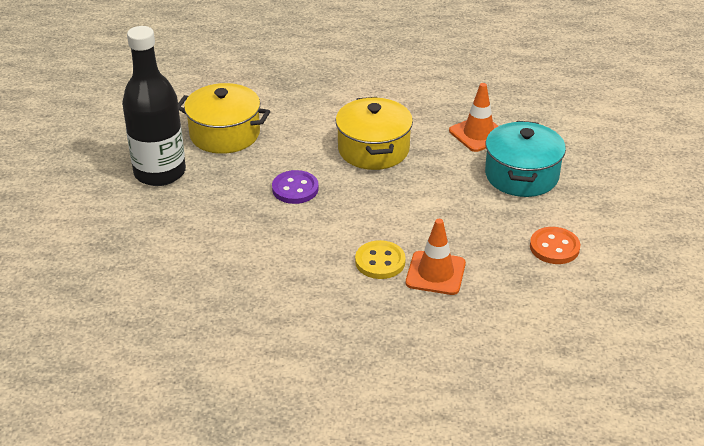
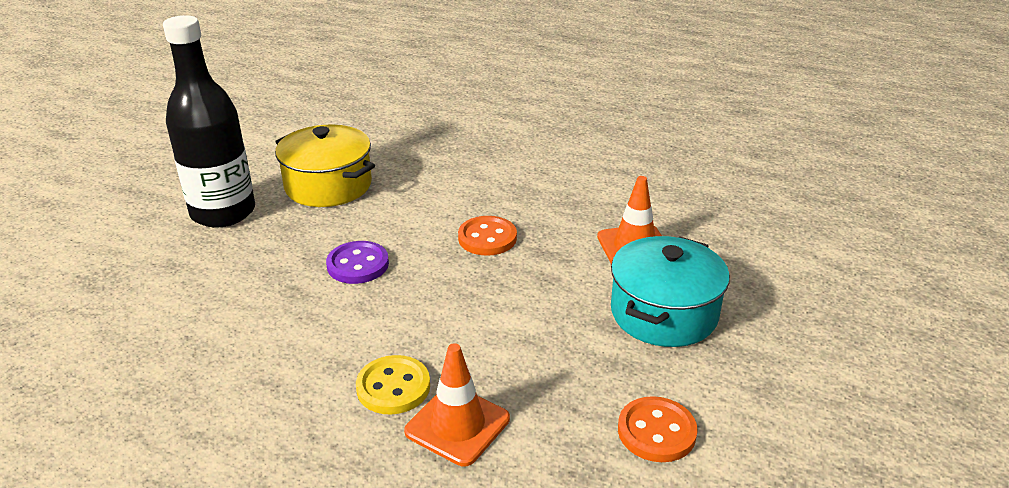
camera: 20 degrees right, 5 degrees down
(373, 149) = (487, 238): yellow pot -> orange button

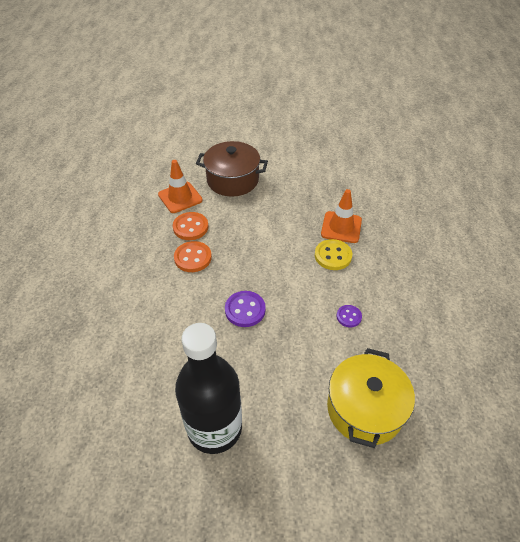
camera: 110 degrees left, 15 degrees up
(260, 362) = (348, 316): none -> purple button
(328, 185) = (153, 372): yellow pot -> yellow pot (364, 409)
(656, 431) = (308, 172): orange button -> orange button (190, 227)
(663, 313) = (232, 180): turquoise pot -> brown pot

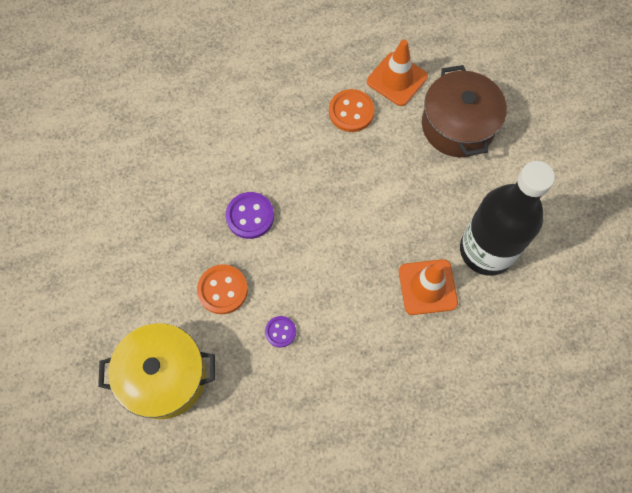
camera: 70 degrees right, 20 degrees up
(193, 258) = (304, 134): orange button -> orange button (222, 290)
(214, 428) = (103, 238): black bottle -> black bottle (486, 250)
(333, 256) = (371, 289): yellow button -> none

